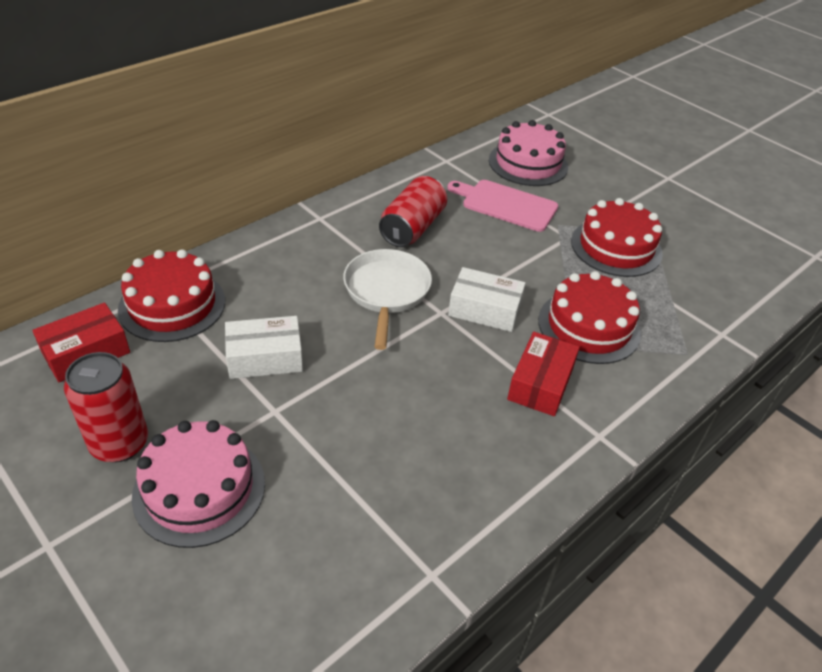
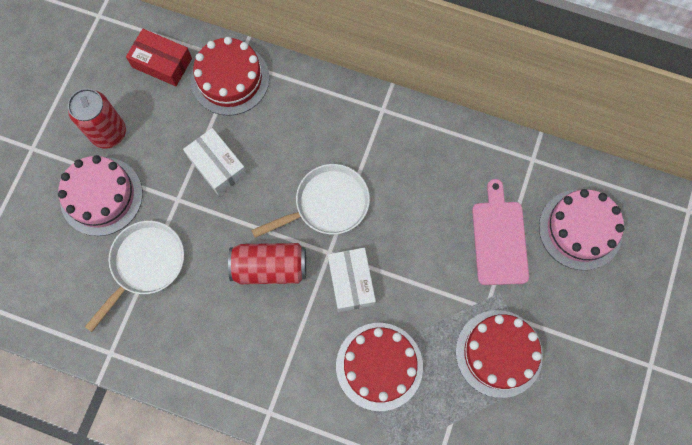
camera: 65 degrees right, 30 degrees up
(334, 480) = (145, 264): none -> white pan
(412, 227) = (416, 182): red can -> red can (270, 267)
(540, 383) = (296, 354): red box -> none

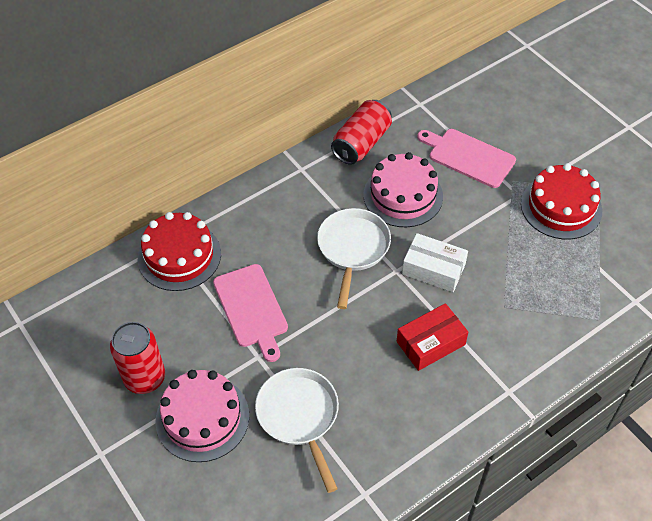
camera: 55 degrees left, 20 degrees down
(162, 63) = (116, 298): red box -> red box (430, 343)
(217, 165) = (251, 308): white box -> pink cutting board
(270, 267) = (377, 320): red can -> red can (361, 143)
(379, 366) = (520, 289): red cake -> none
(580, 229) = (496, 108): pink cake -> pink cake (403, 195)

